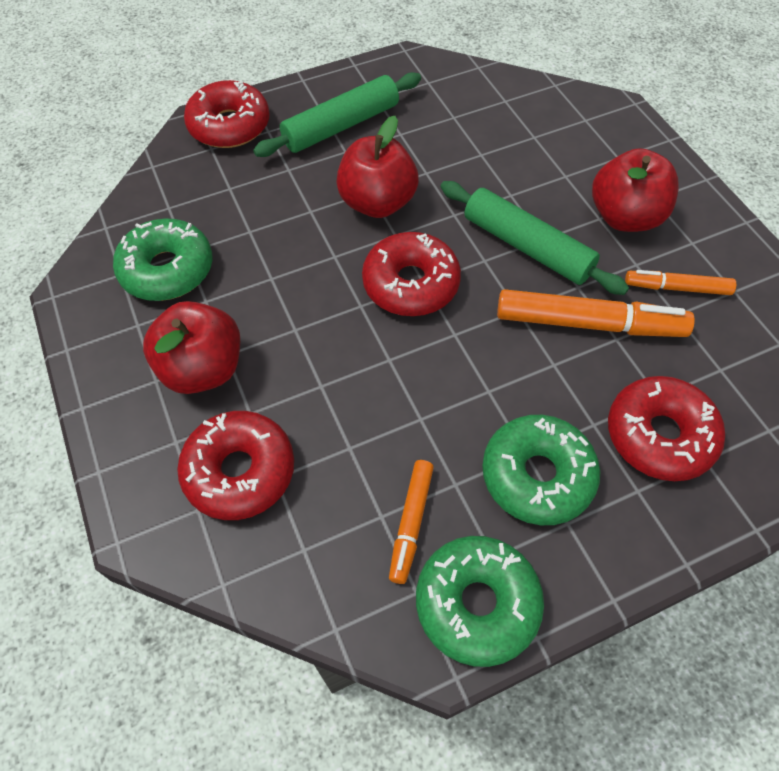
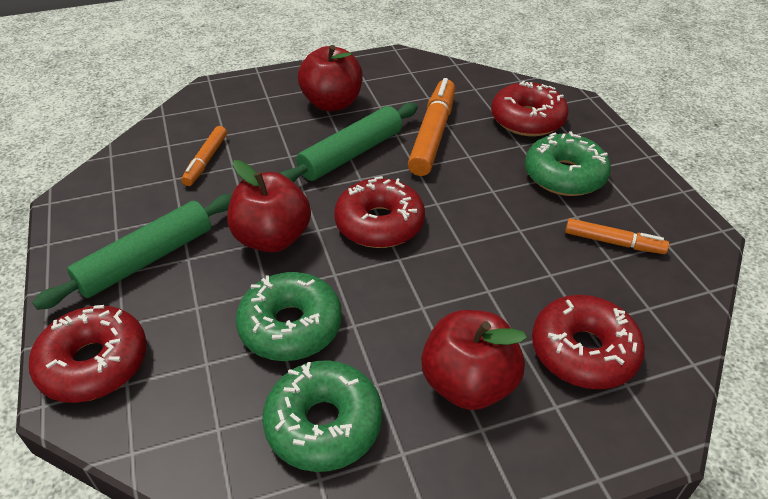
camera: 85 degrees left, 15 degrees down
(341, 126) = (146, 259): green rolling pin -> green rolling pin turned 75 degrees clockwise
(477, 603) = (667, 215): green donut -> green donut (291, 326)
(677, 288) = (405, 93): orange marker -> orange marker (206, 161)

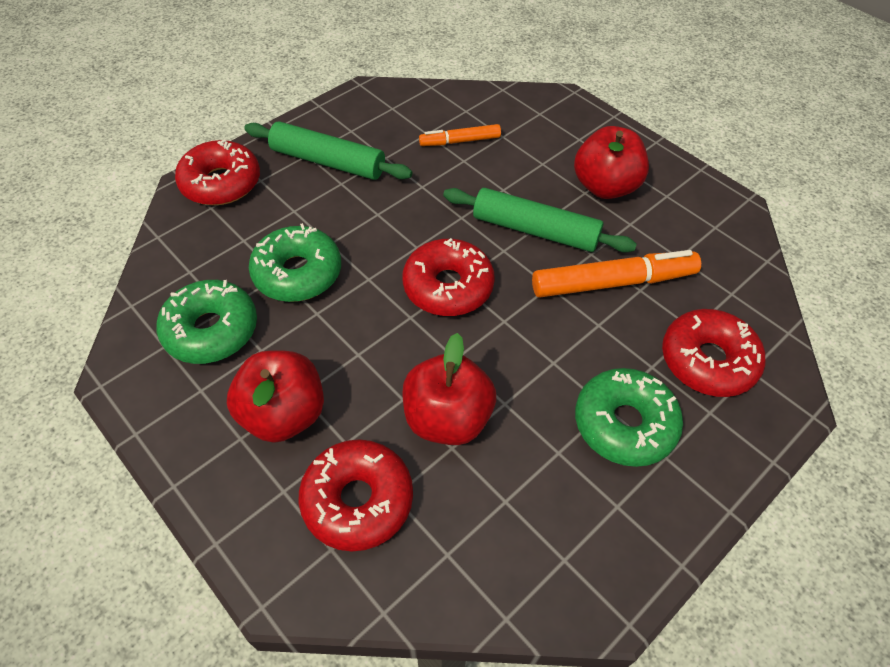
camera: 65 degrees right, 10 degrees up
(272, 238) = (389, 222): red apple -> red apple (447, 418)
(613, 242) = (534, 499): orange marker -> none

